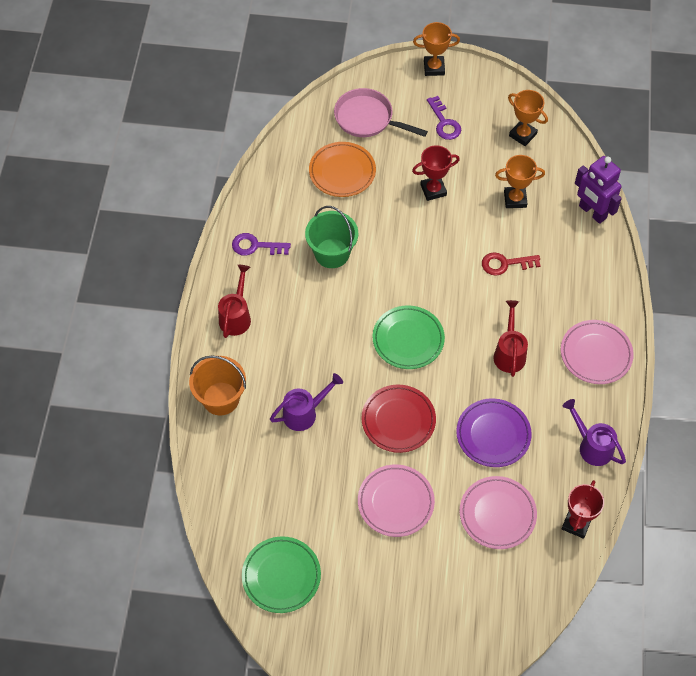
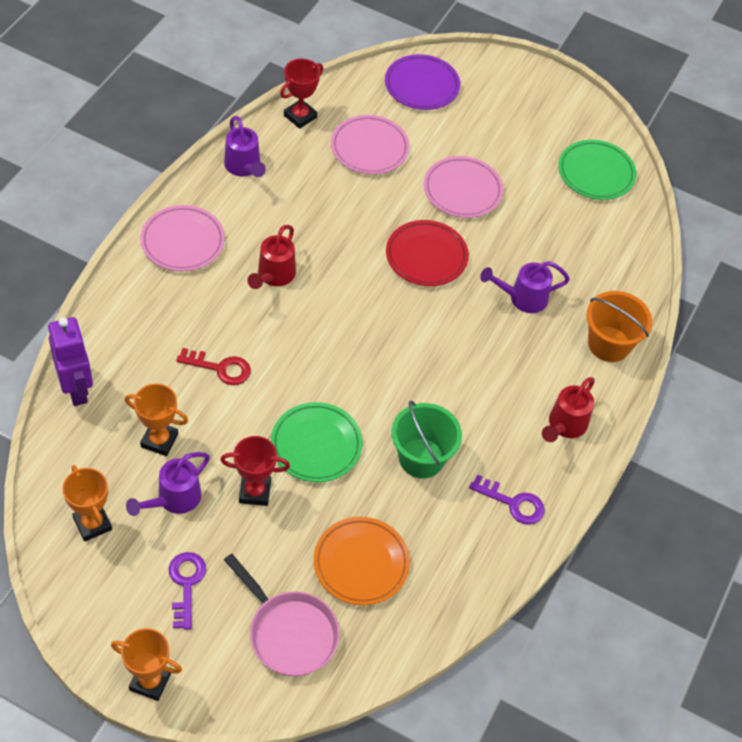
camera: 165 degrees left, 5 degrees down
(408, 339) = (377, 329): green plate -> green plate (316, 445)
(482, 167) = (174, 499): none -> purple watering can
(493, 434) = (336, 210): purple plate -> purple plate (421, 86)

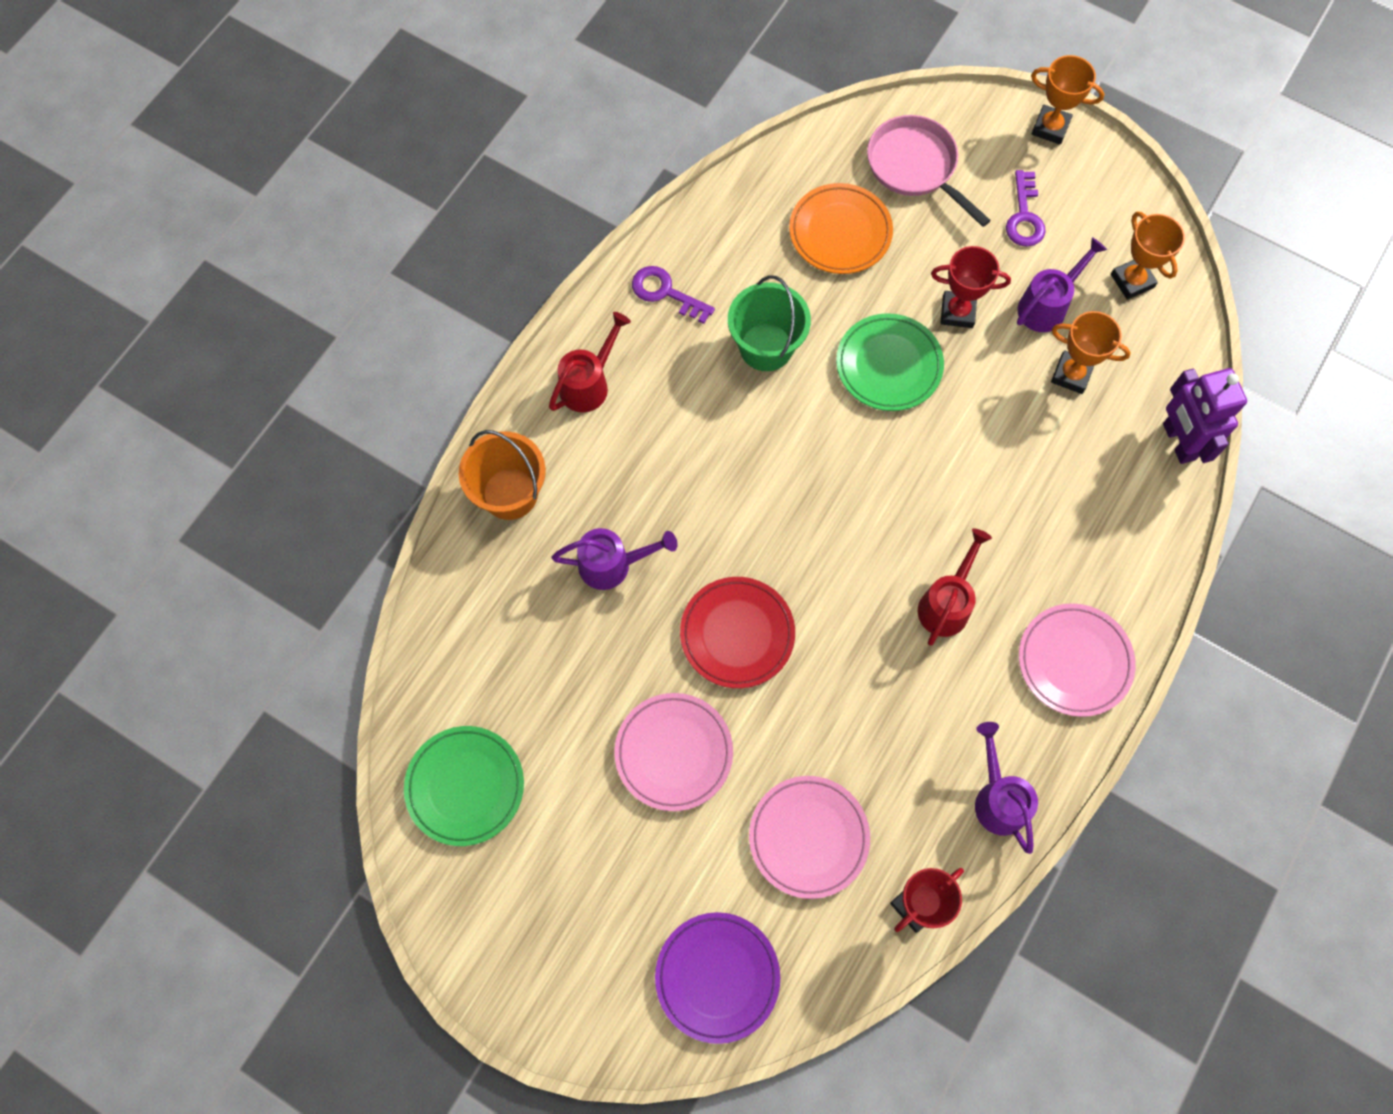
camera: 170 degrees left, 15 degrees up
(220, 368) = (1008, 467): red key -> none

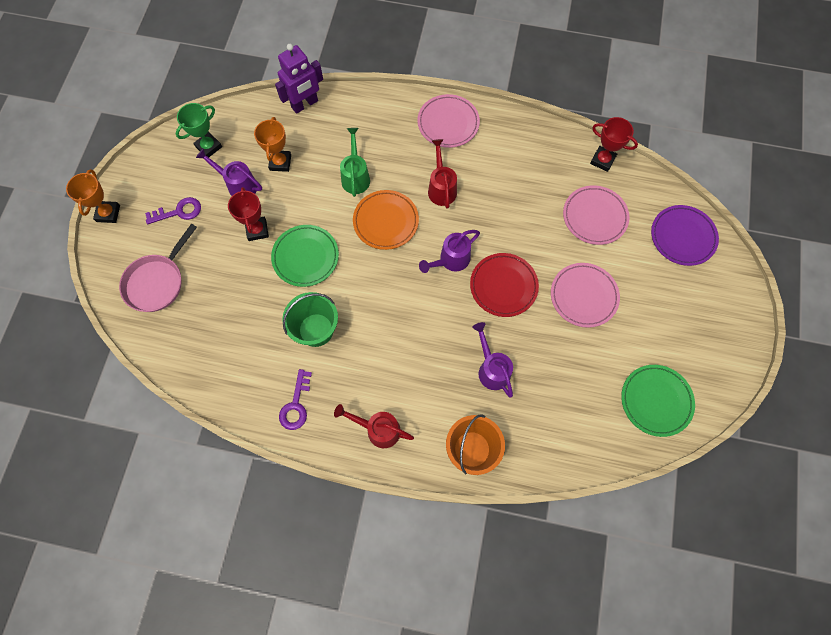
camera: 110 degrees left, 0 degrees up
(840, 232) = (219, 312): orange plate -> orange plate (386, 221)
(947, 604) = (441, 188): red watering can -> red watering can turned 75 degrees clockwise
(998, 798) = (533, 139): purple watering can -> purple watering can (451, 260)
(1010, 478) = (355, 176): none -> green watering can
(1132, 281) = (208, 147): orange trophy -> green trophy

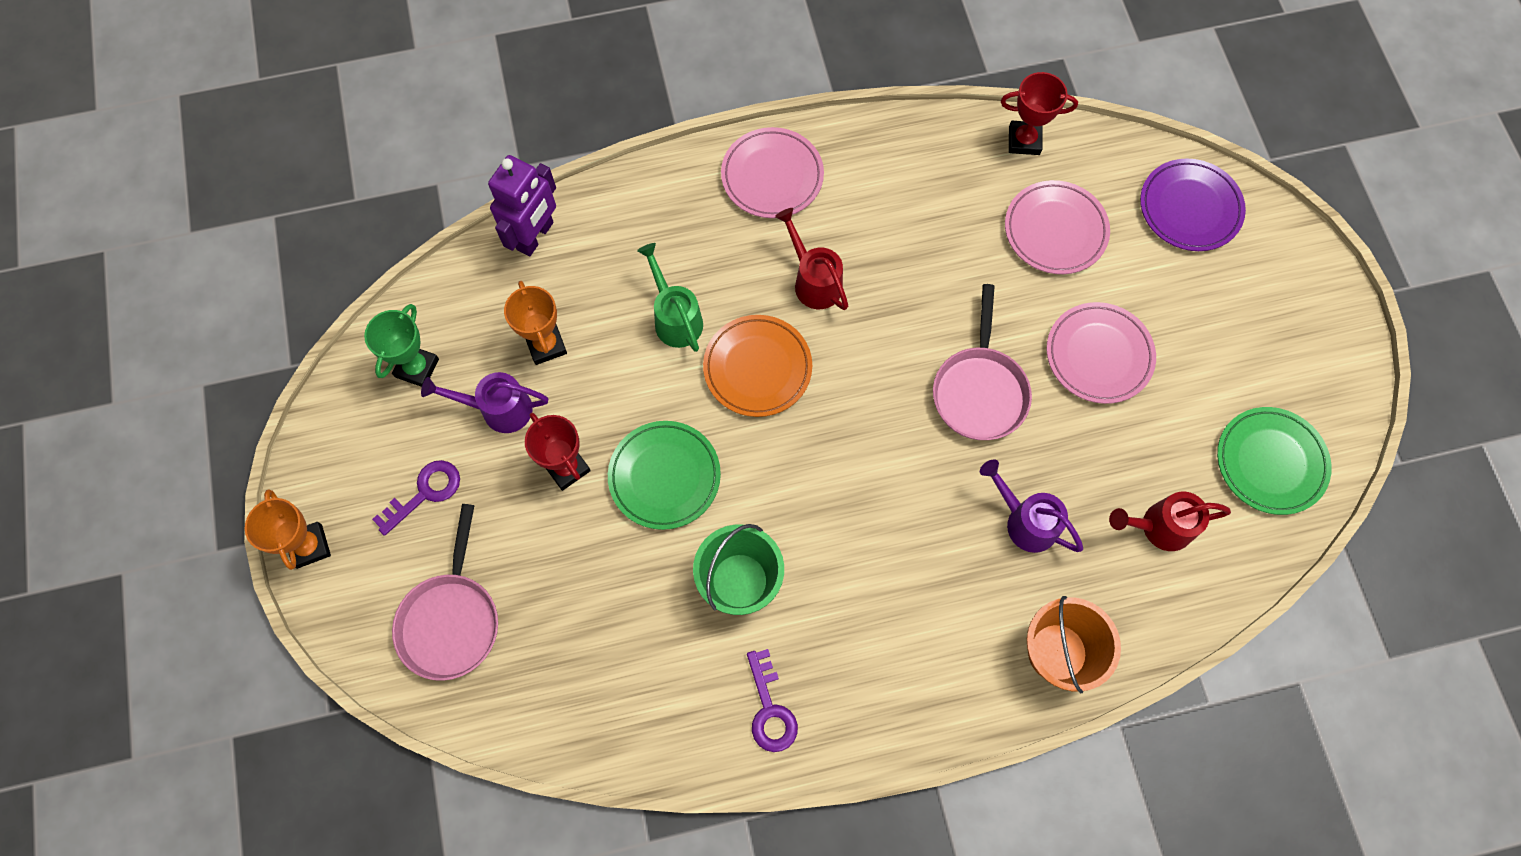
camera: 25 degrees left, 0 degrees up
(378, 429) = (910, 687): red watering can -> red watering can (1159, 527)
(451, 260) = (884, 385): purple watering can -> none
(503, 286) = (979, 390): red plate -> pink pan

